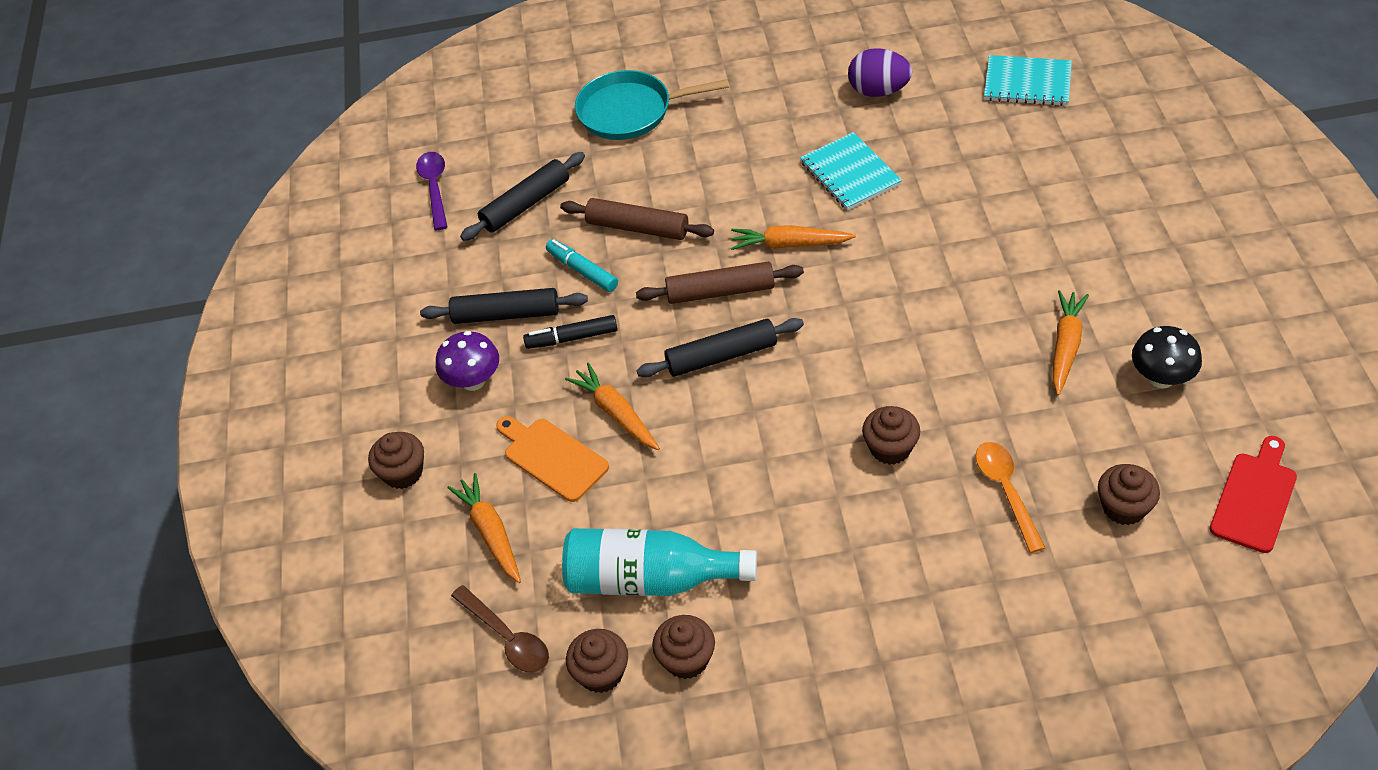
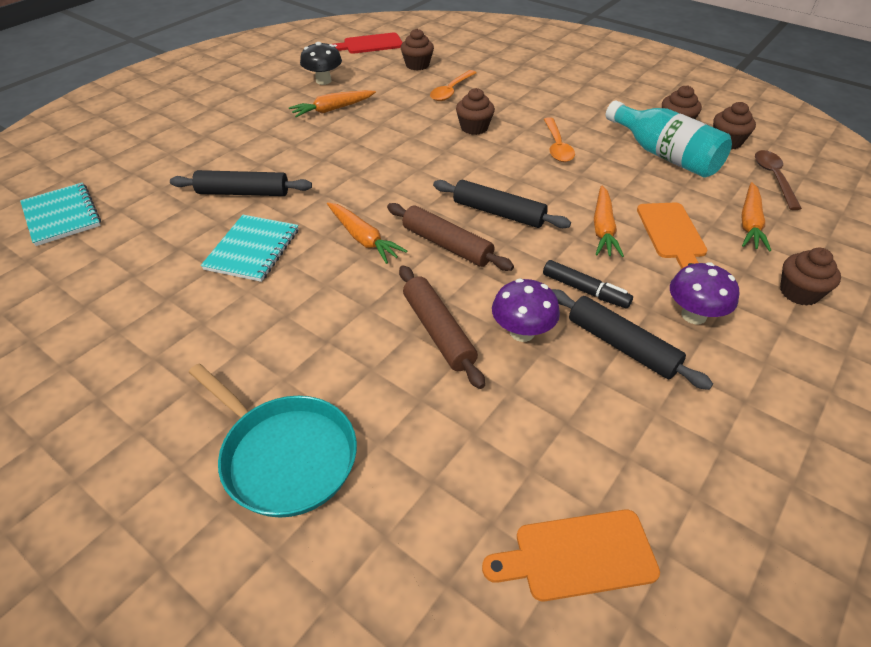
camera: 140 degrees left, 5 degrees down
(435, 188) = (578, 555): purple spoon -> orange cutting board
(526, 204) = (502, 438): black rolling pin -> black rolling pin (243, 192)
(582, 271) = (522, 332): turquoise marker -> purple mushroom
(772, 494) = (557, 146): none -> orange spoon
(878, 91) = (122, 287): purple egg -> none

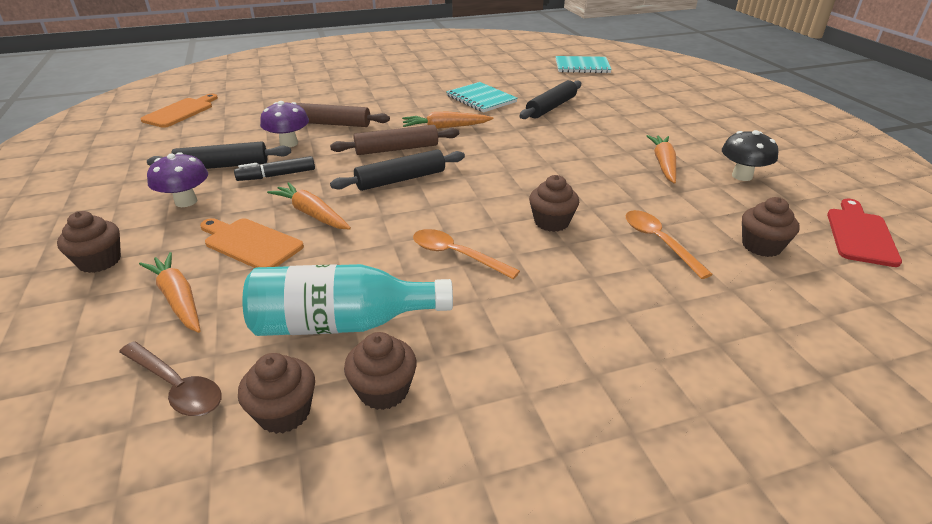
camera: 125 degrees right, 10 degrees down
(285, 456) = (328, 80): turquoise pan -> none

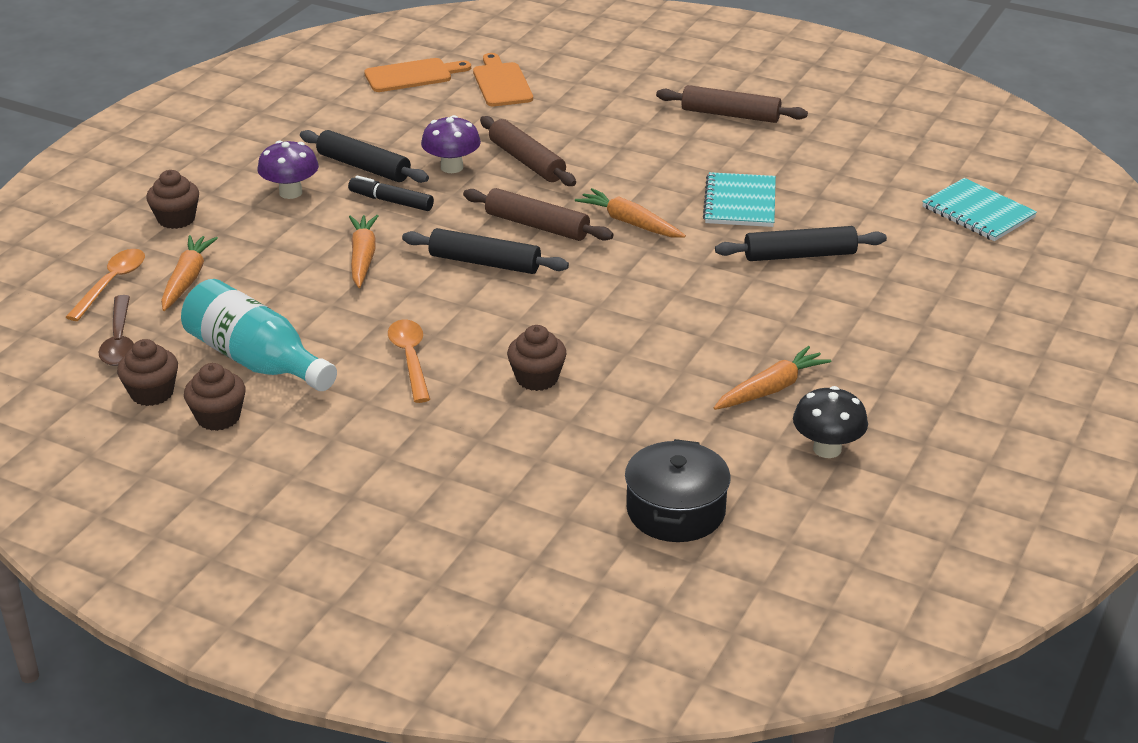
camera: 45 degrees right, 0 degrees up
(250, 243) = (284, 260): orange cutting board -> orange cutting board (501, 83)
(405, 70) = (730, 115): none -> brown rolling pin
(659, 242) = (592, 450): orange spoon -> orange spoon (112, 283)
(761, 246) = (676, 511): brown cupcake -> black pot
(860, 234) = (800, 565): red cutting board -> none

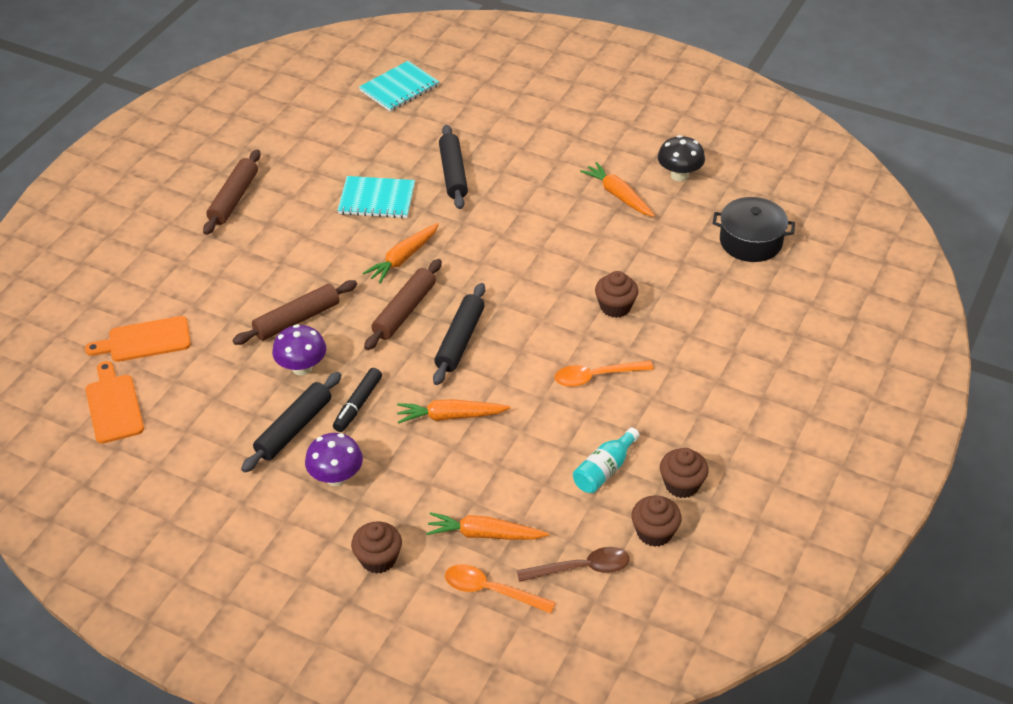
camera: 90 degrees left, 10 degrees up
(256, 360) = (604, 470): turquoise bottle -> turquoise bottle, size x0.57

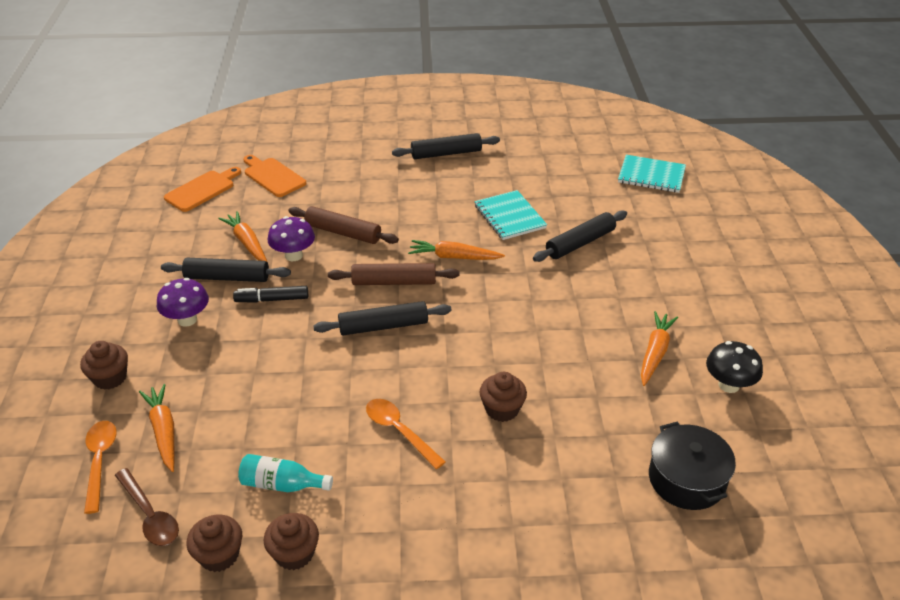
camera: 60 degrees right, 5 degrees down
(234, 199) = (446, 153): brown rolling pin -> black rolling pin
(450, 416) = (290, 356): orange carrot -> orange carrot (247, 243)

